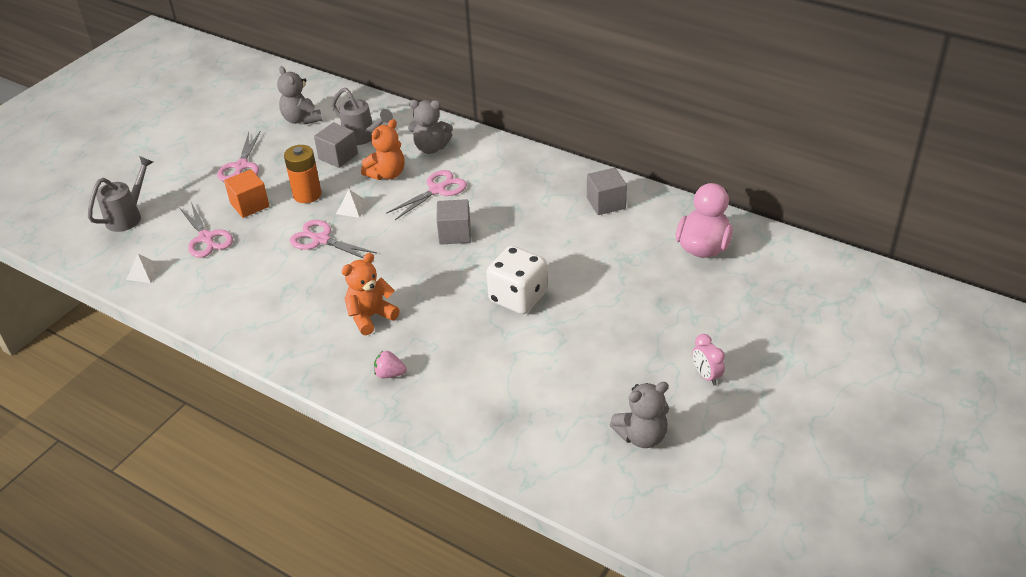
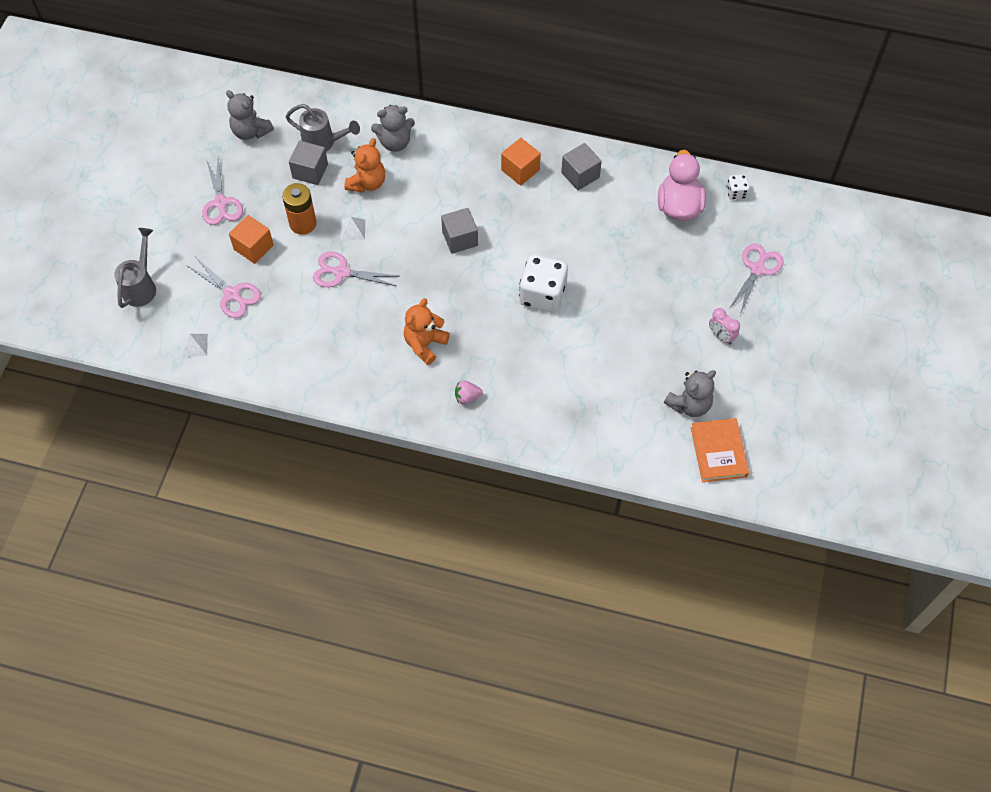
camera: 20 degrees left, 20 degrees up
(437, 190) = (422, 192): pink scissors -> pink scissors (757, 269)
(545, 189) = (520, 170): none -> orange cube
(658, 495) = (718, 452): none -> orange book
(773, 246) = (736, 193): none -> white dice

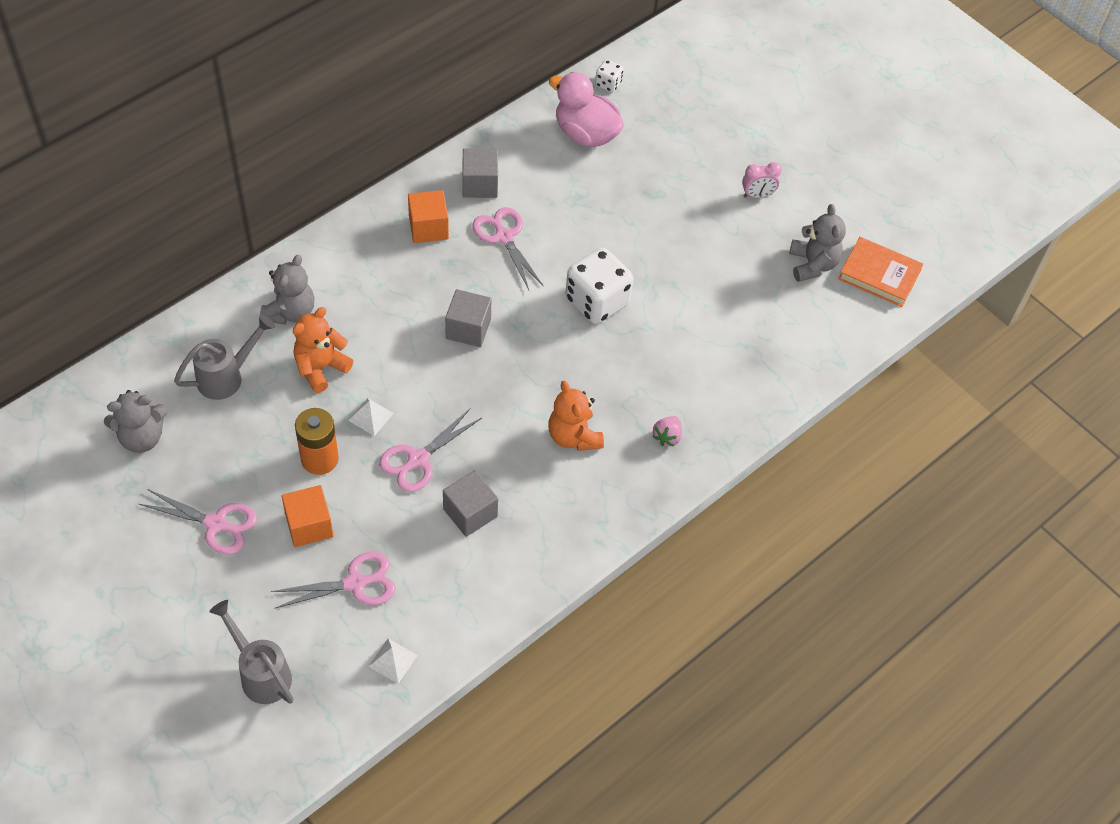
camera: 60 degrees left, 5 degrees down
(310, 171) = (254, 411): grey cube -> grey cube (470, 513)
(367, 183) = (320, 368): orange teddy bear -> orange teddy bear turned 105 degrees counterclockwise
(757, 269) = (706, 123): pink scissors -> pink scissors (504, 237)

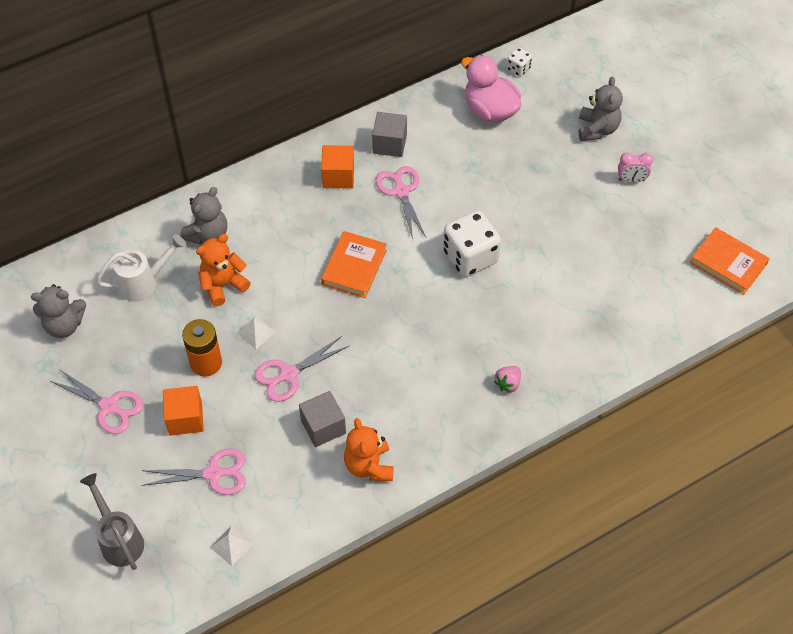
camera: 15 degrees right, 0 degrees up
(227, 376) = (144, 283): grey watering can -> white watering can
(468, 329) = (354, 267): grey cube -> orange book
(573, 436) = (426, 372): orange teddy bear -> orange teddy bear (369, 465)
(812, 264) = (669, 247): grey teddy bear -> grey teddy bear (597, 129)

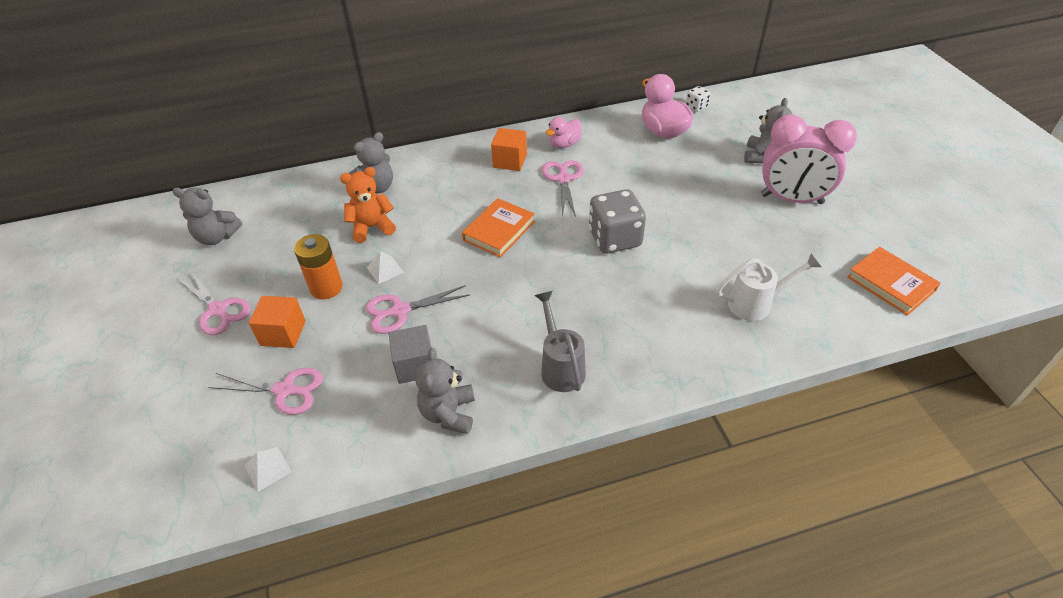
camera: 15 degrees right, 10 degrees down
(119, 539) = (158, 437): grey watering can -> grey watering can (560, 366)
(144, 283) = (303, 215): white watering can -> white watering can (757, 304)
(369, 465) = (448, 413): orange teddy bear -> grey teddy bear
(389, 144) = (564, 144): grey cube -> pink duck
(470, 257) = (615, 239): white dice -> grey dice
(508, 383) = (625, 358): pink strawberry -> none
(631, 180) = (791, 199): pink clock -> pink clock, size x2.33

